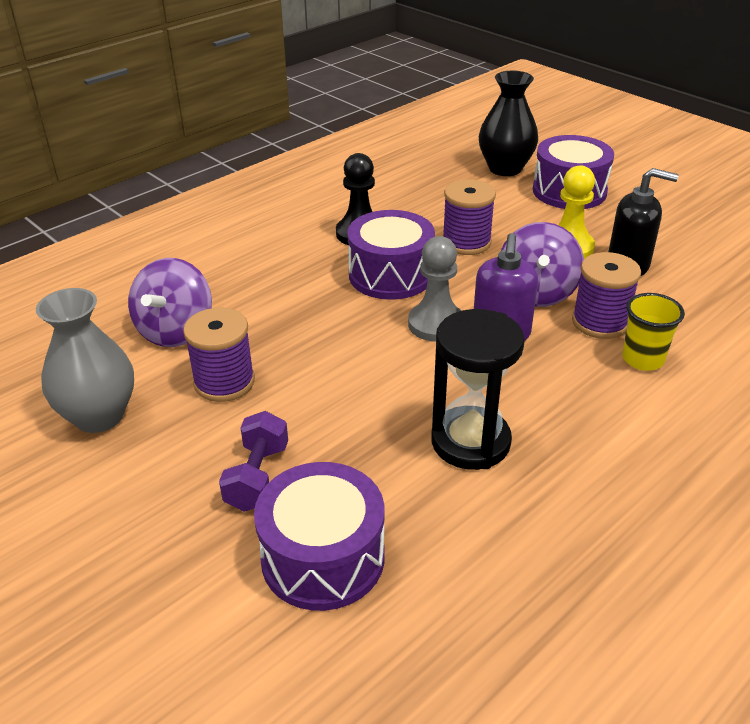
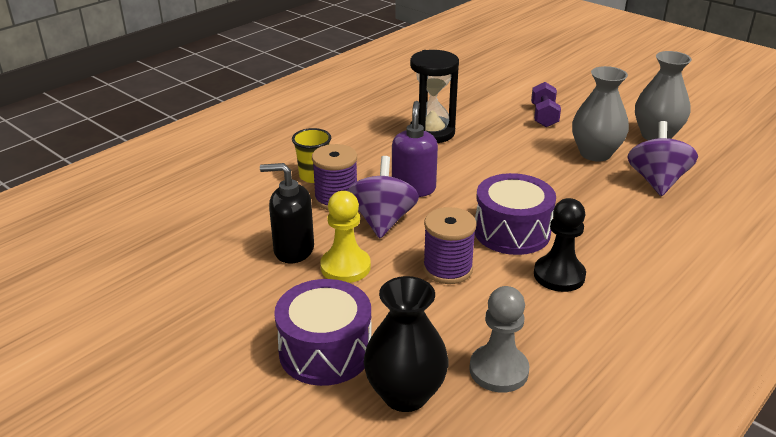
camera: 175 degrees right, 5 degrees down
(224, 382) = (595, 154): purple spool -> grey vase
(323, 557) = (496, 94): purple drum -> none
(436, 324) = (463, 193): grey pawn -> grey pawn (498, 370)

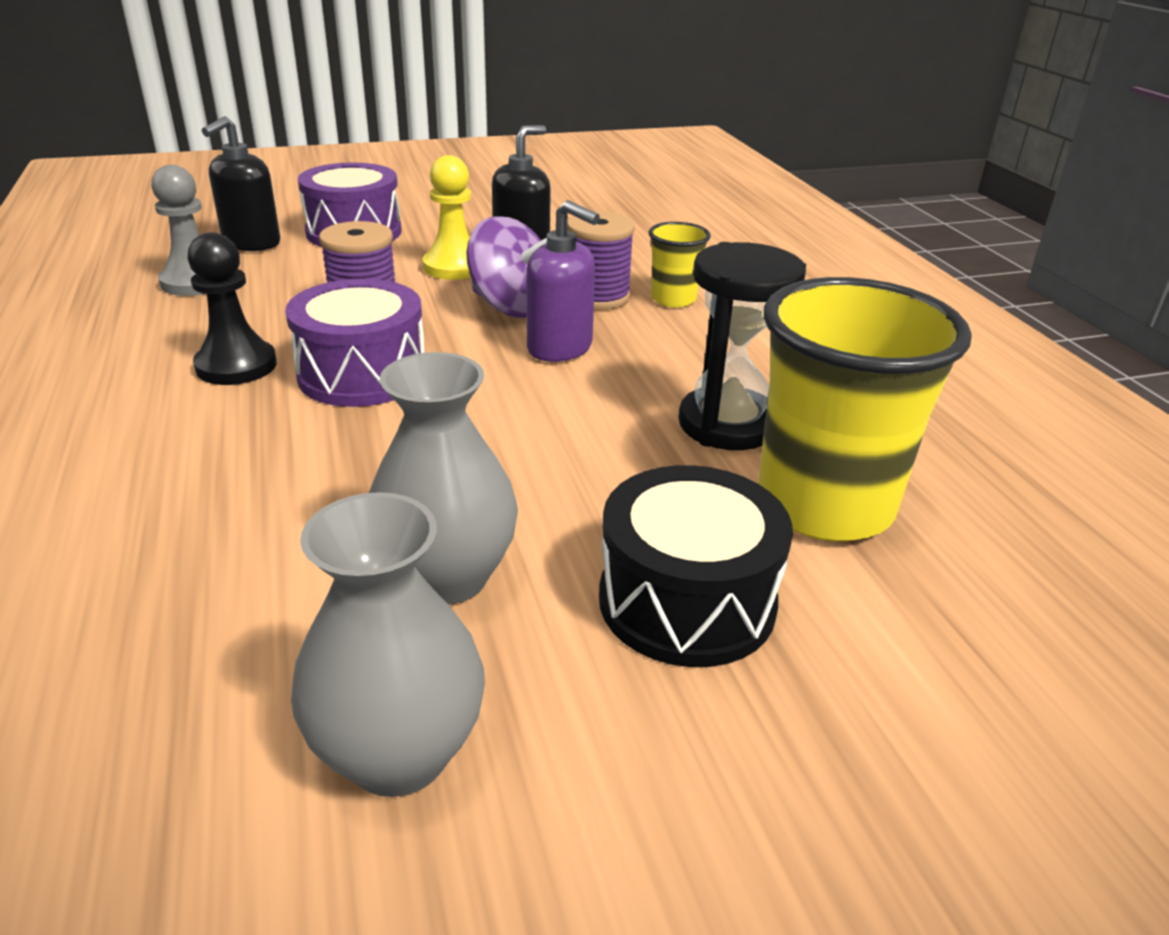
camera: 120 degrees right, 0 degrees up
(405, 394) = (251, 243): black vase -> black soap dispenser
(463, 106) = (824, 505): none -> yellow cup
(544, 116) = (687, 601): purple dumbbell -> black drum
(656, 181) = (253, 596): purple spinning top -> none

